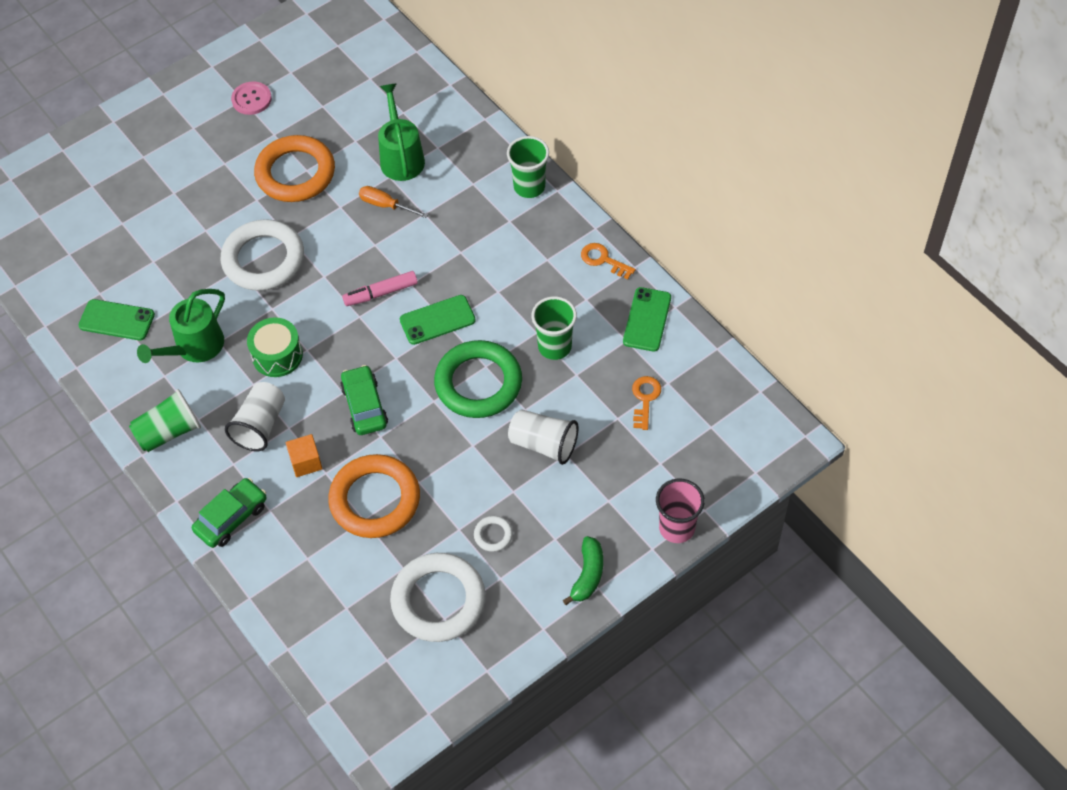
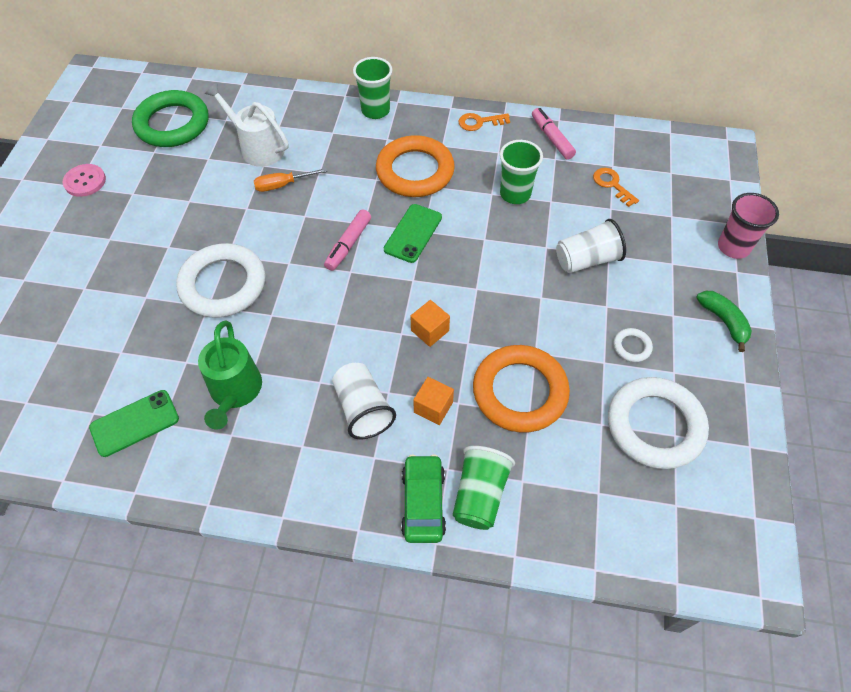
camera: 45 degrees left, 0 degrees up
(169, 432) = (287, 478): green cup -> green cup (479, 495)
(277, 355) = (316, 346): green drum -> none
(295, 173) = (182, 208): orange ring -> orange ring (415, 171)
(364, 406) = (430, 330): green car -> orange cube
(401, 157) = (258, 148): green watering can -> white watering can
(478, 383) = (493, 253): green ring -> green ring (172, 124)
(647, 319) = (552, 138): green phone -> pink marker

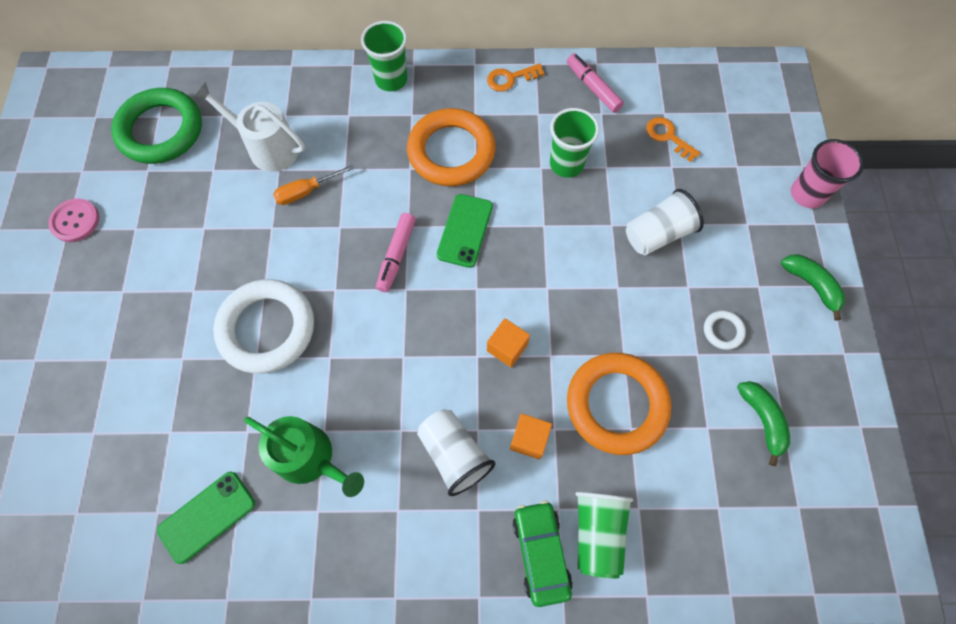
camera: 10 degrees left, 10 degrees up
(235, 391) = (310, 458): green watering can -> green watering can turned 45 degrees counterclockwise
(655, 426) = (762, 420): white ring -> green banana

